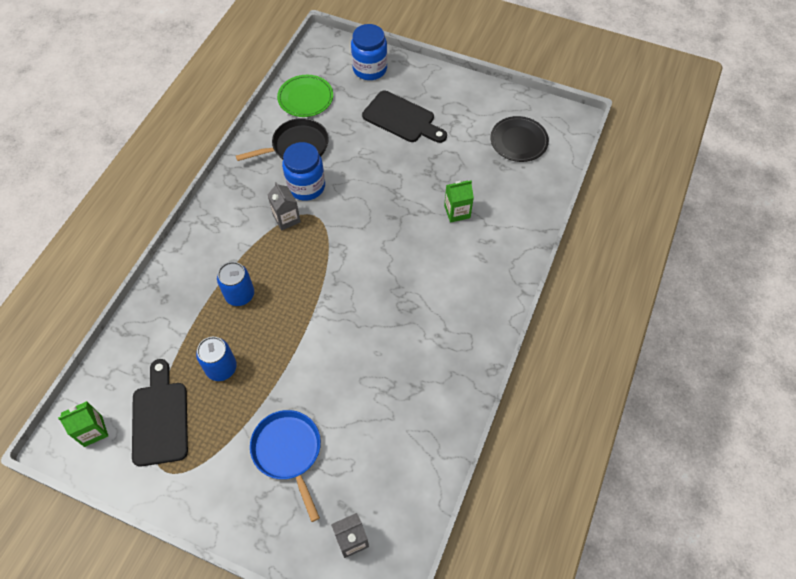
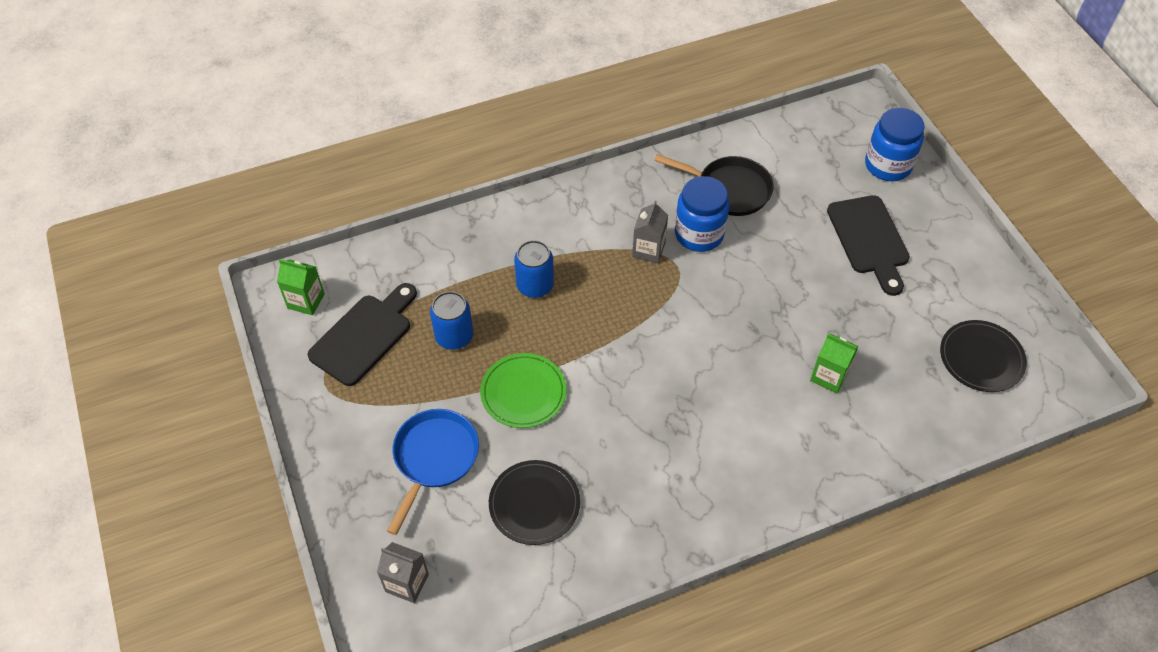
camera: 45 degrees right, 5 degrees down
(305, 98) = (788, 148): green plate -> green plate (523, 392)
(376, 423) = (534, 504): none -> black plate

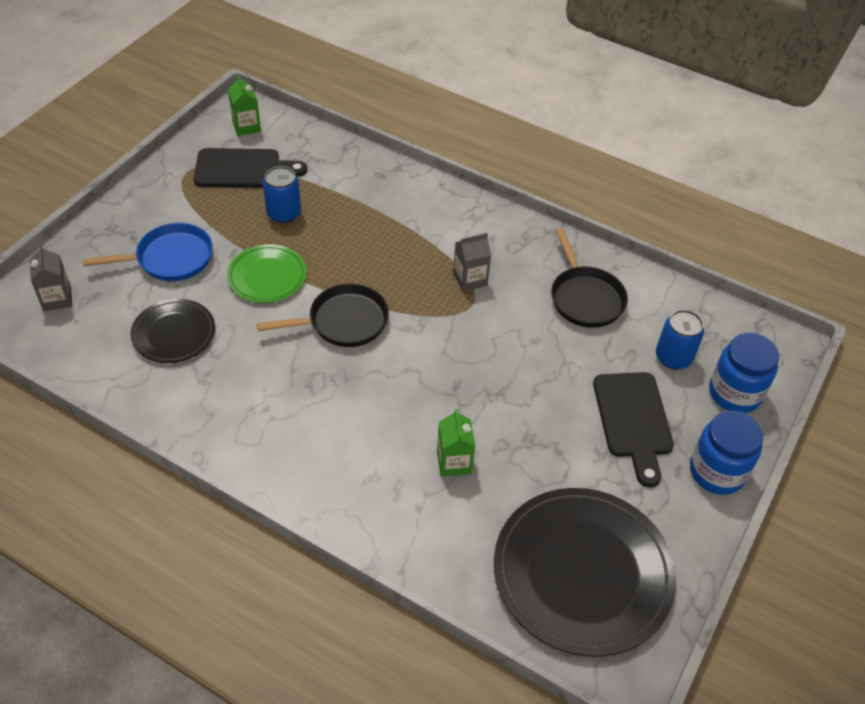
camera: 50 degrees right, 5 degrees down
(535, 285) = (370, 232): blue can -> blue can (673, 357)
(624, 366) = (343, 322): none -> black pan
(699, 234) = (518, 302): blue jar -> blue jar (716, 472)
(869, 239) = (633, 420): black cutting board -> black cutting board turned 45 degrees counterclockwise
(981, 358) = (582, 573): black plate -> black plate, size x1.87

